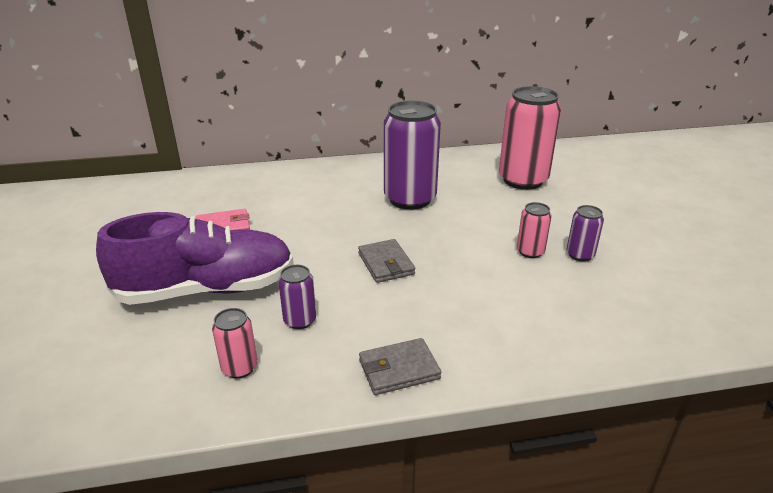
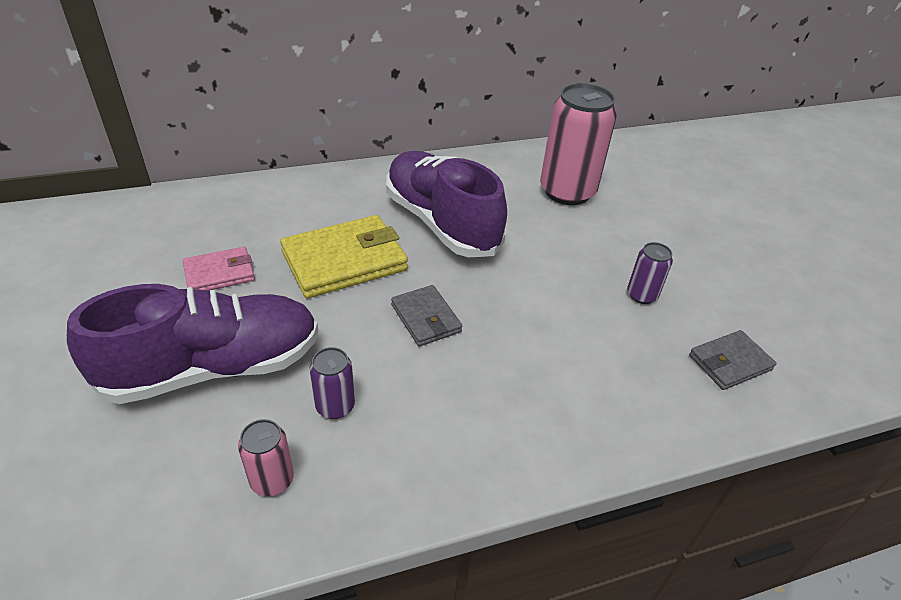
camera: 10 degrees left, 10 degrees up
(324, 222) = (344, 261): none -> yellow wallet
(399, 369) = (461, 468): grey wallet -> grey wallet (730, 363)
(410, 199) = (441, 223): purple can -> purple shoe
(530, 252) = (587, 293): pink can -> none

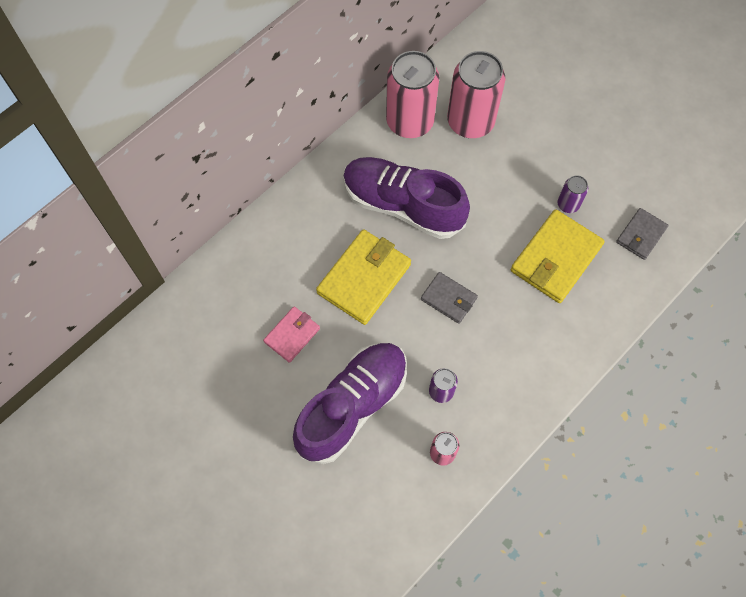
camera: 25 degrees left, 25 degrees up
(501, 170) = (410, 122): none -> pink can
(593, 338) = (556, 258): none -> yellow wallet

